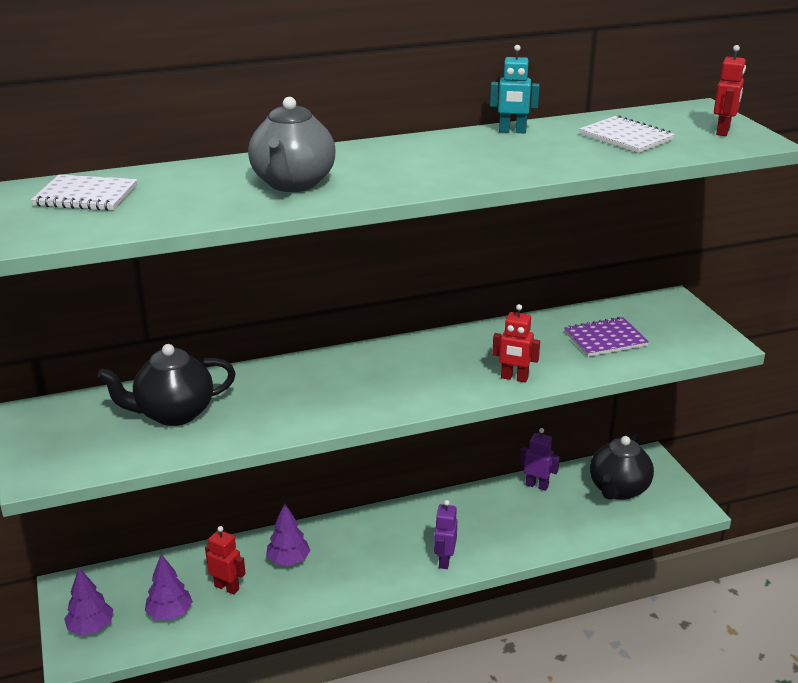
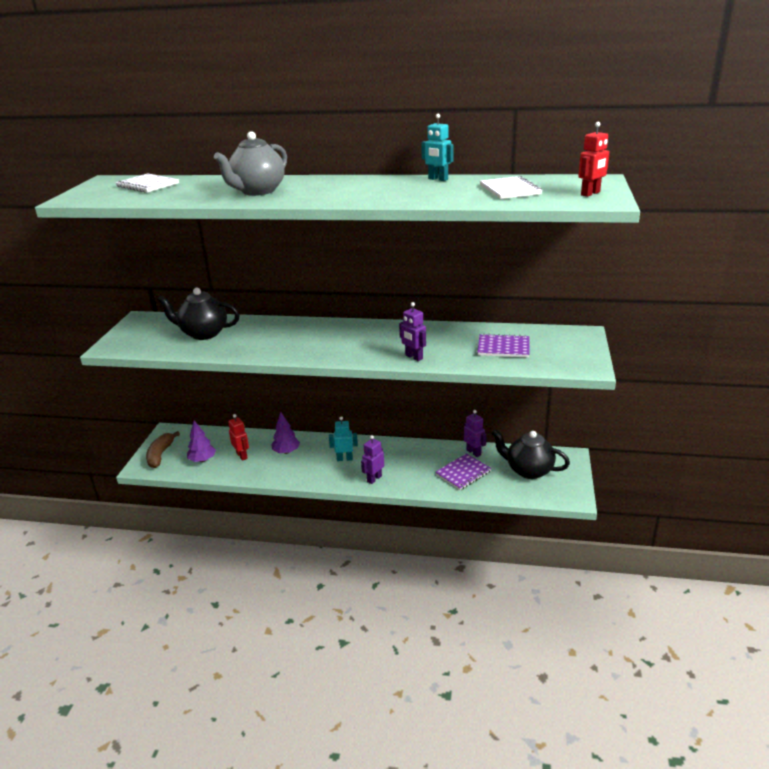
camera: 30 degrees right, 0 degrees up
(91, 627) = (160, 455): purple tree -> brown banana
(380, 545) = (344, 459): none -> turquoise robot
(514, 378) = (413, 357): red robot -> purple robot
(547, 517) = (463, 473): none -> purple notebook
(618, 490) = (528, 470): black teapot -> black teapot turned 60 degrees clockwise

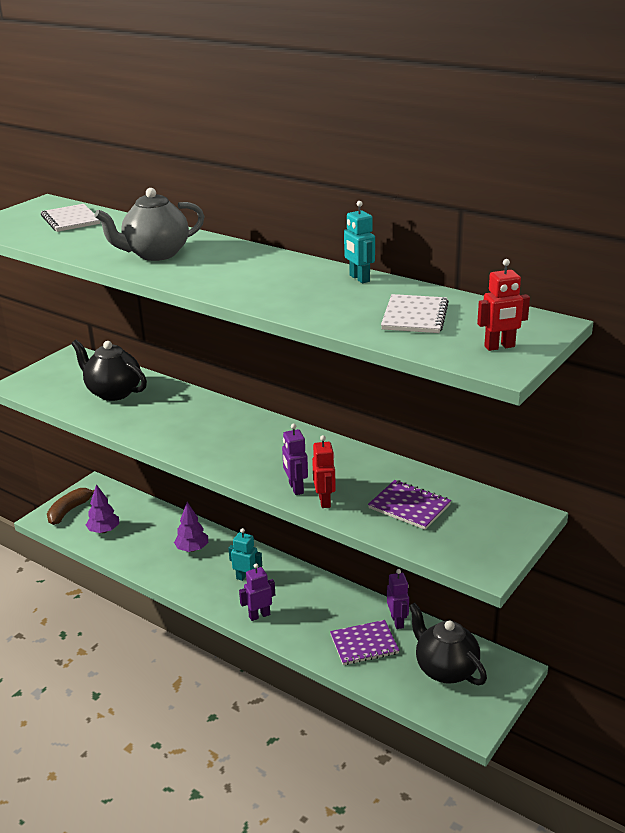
camera: 25 degrees right, 0 degrees up
(242, 456) = (145, 539): red robot -> red robot (325, 501)

